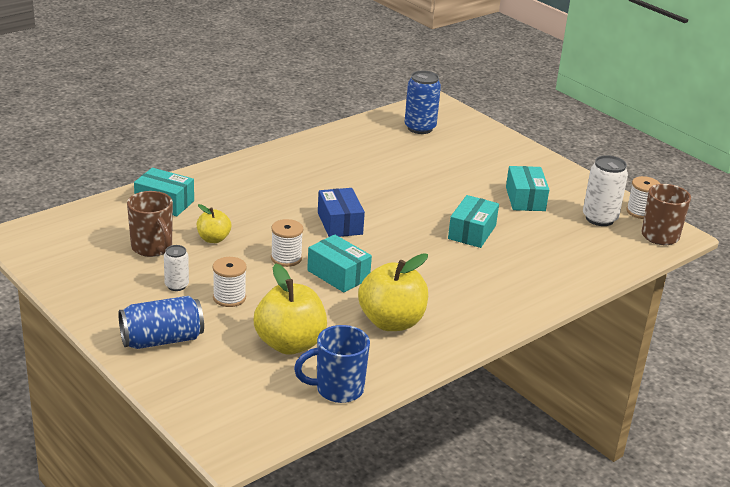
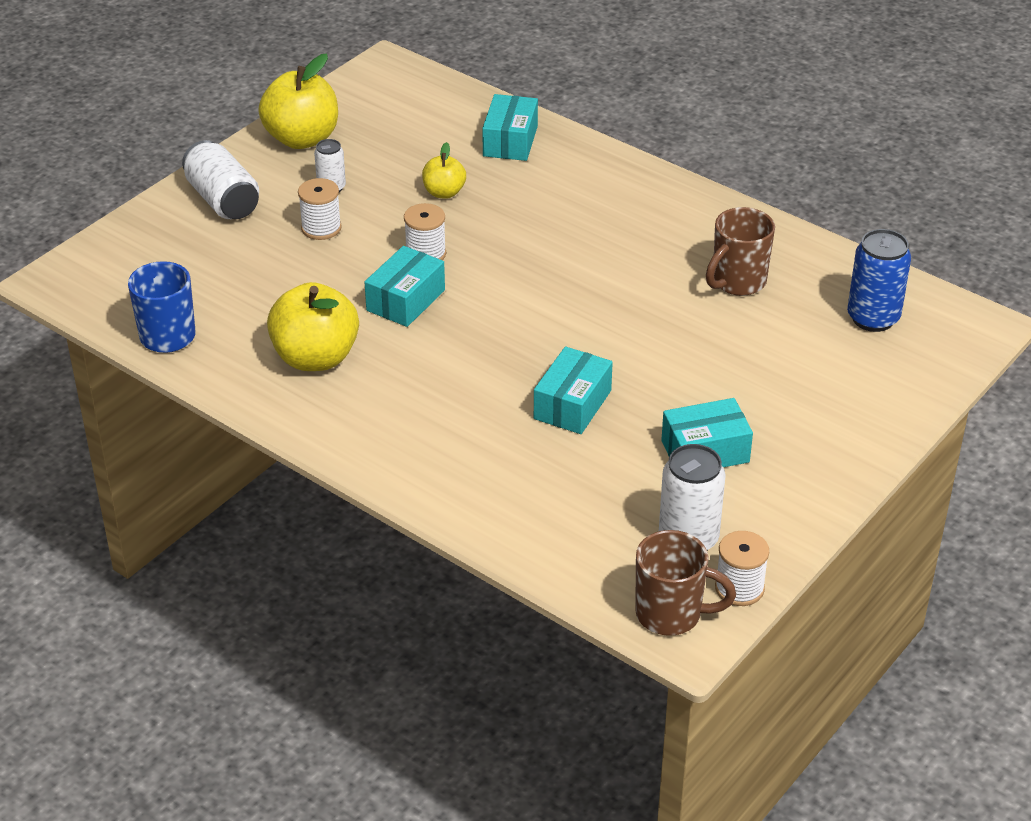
camera: 80 degrees right, 10 degrees up
(152, 248) = (403, 155): brown mug -> brown mug (737, 282)
(162, 340) = (223, 200): blue can -> white can
(290, 344) = (243, 287): yellow apple -> yellow apple (302, 139)
(339, 223) = (533, 283): blue box -> none
(472, 232) = (572, 405): turquoise box -> turquoise box turned 75 degrees counterclockwise

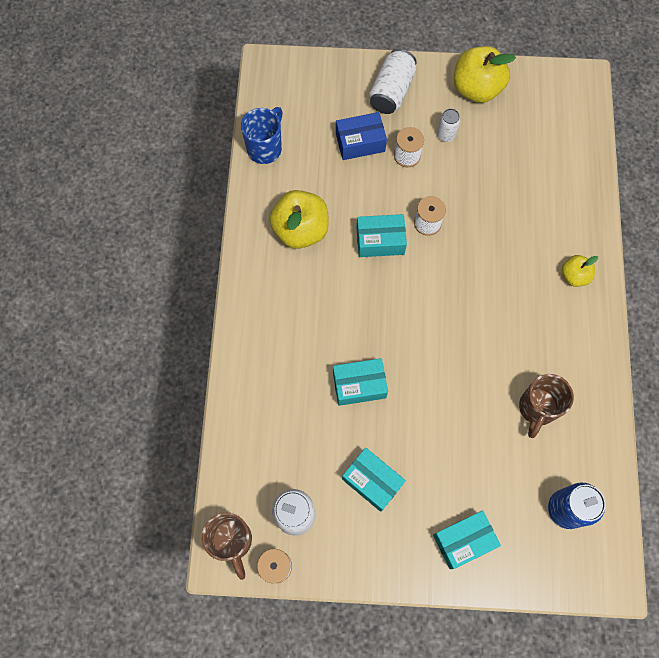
camera: 55 degrees right, 30 degrees up
(258, 255) = (360, 142): none -> blue box
(444, 192) = (489, 194): yellow apple -> yellow apple (574, 276)
(510, 141) = (567, 196): turquoise box -> turquoise box (463, 540)
(737, 282) = (537, 408): brown mug -> brown mug turned 75 degrees counterclockwise

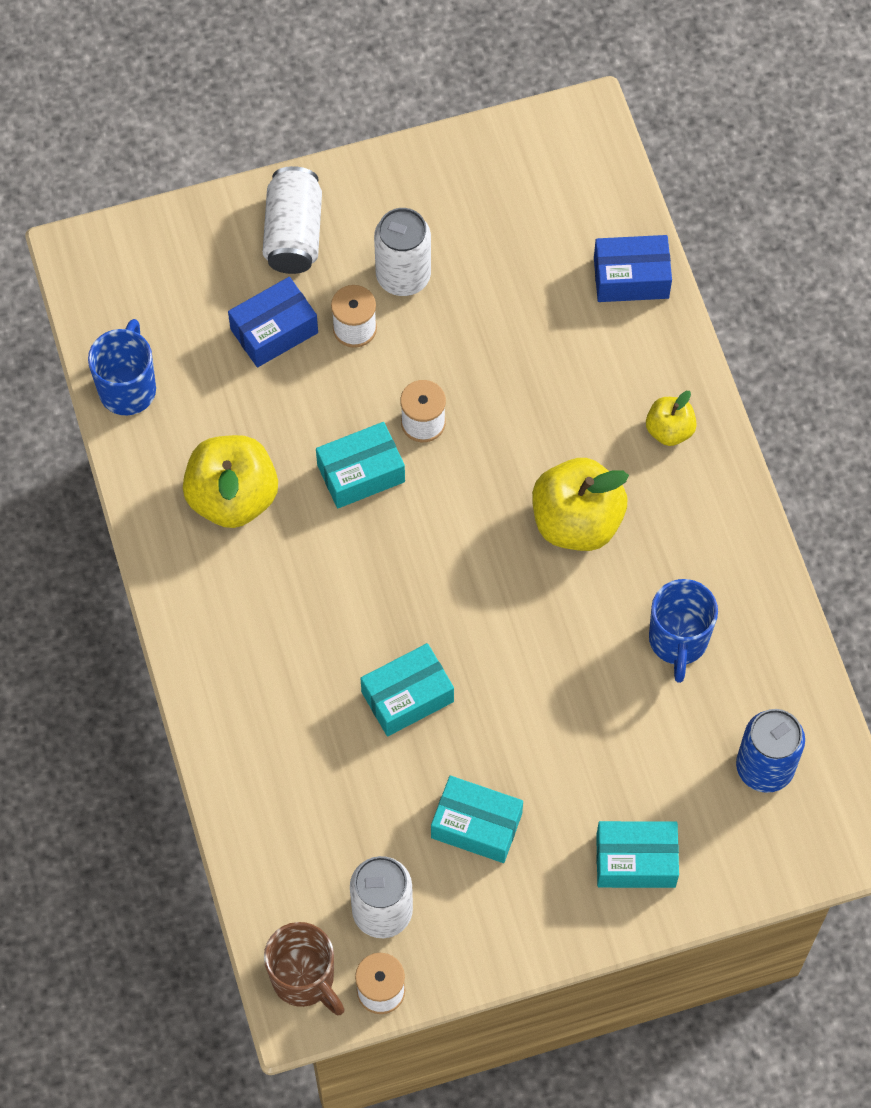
camera: 20 degrees left, 5 degrees down
(446, 135) = (403, 276): white can -> white can, size x1.72
(463, 540) = (635, 861): turquoise box -> turquoise box turned 45 degrees clockwise
(476, 89) = (425, 187): yellow apple -> yellow apple (576, 521)
(537, 408) = (678, 641): brown mug -> blue mug
(580, 178) = (631, 278): none -> blue box

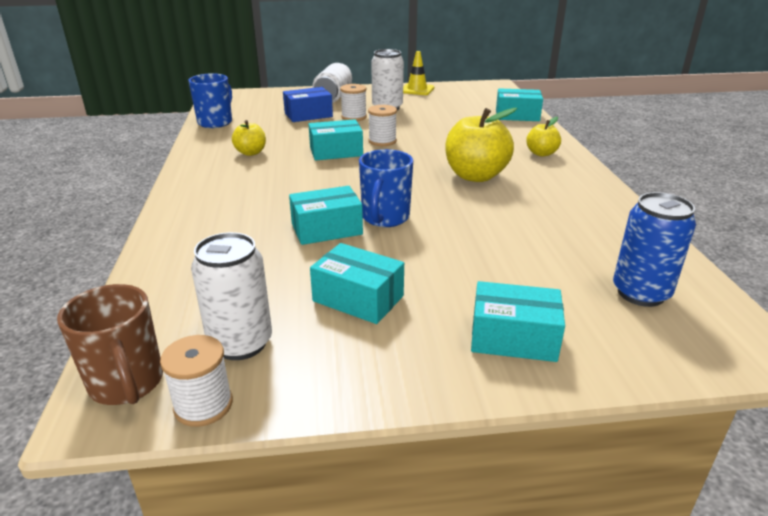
camera: 10 degrees right, 35 degrees down
(233, 497) = (251, 153): yellow apple -> yellow apple, size x0.54
(441, 171) = (417, 90): none -> yellow traffic cone
(631, 278) = (517, 115): blue box -> turquoise box
(678, 641) = (552, 225): blue mug -> blue mug (385, 218)

